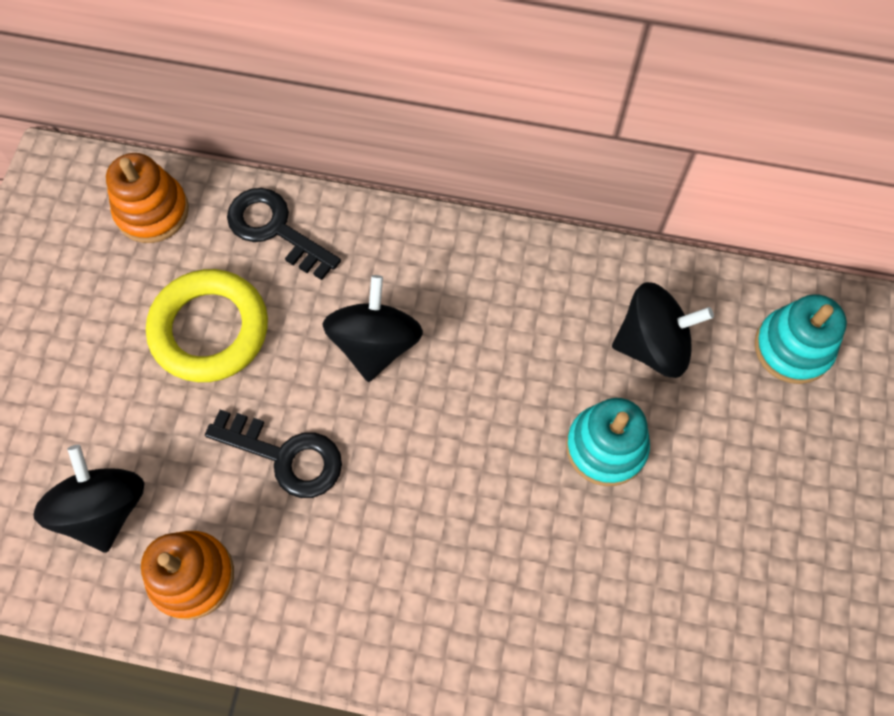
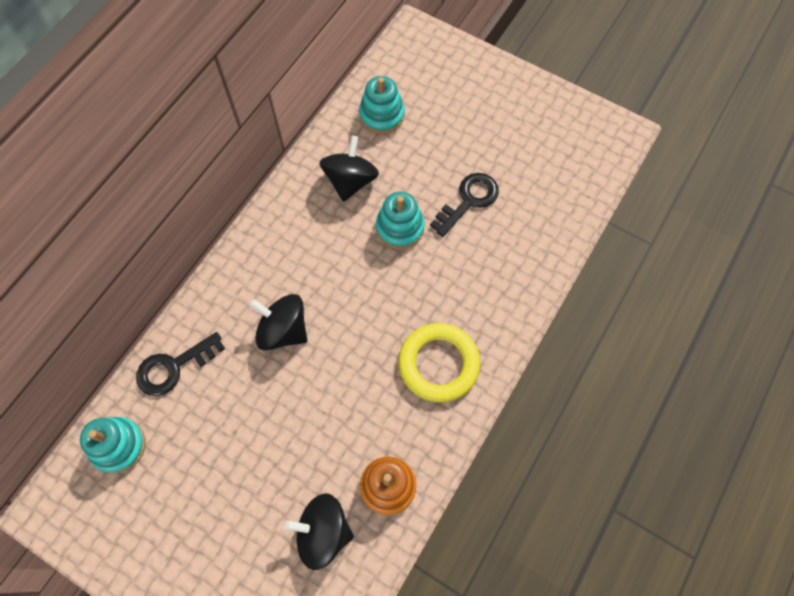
camera: 70 degrees left, 0 degrees up
(152, 211) = (118, 446): orange stacking toy -> turquoise stacking toy
(210, 329) = (227, 430): yellow ring -> yellow ring (438, 364)
(285, 456) = (334, 406): black key -> black key (468, 201)

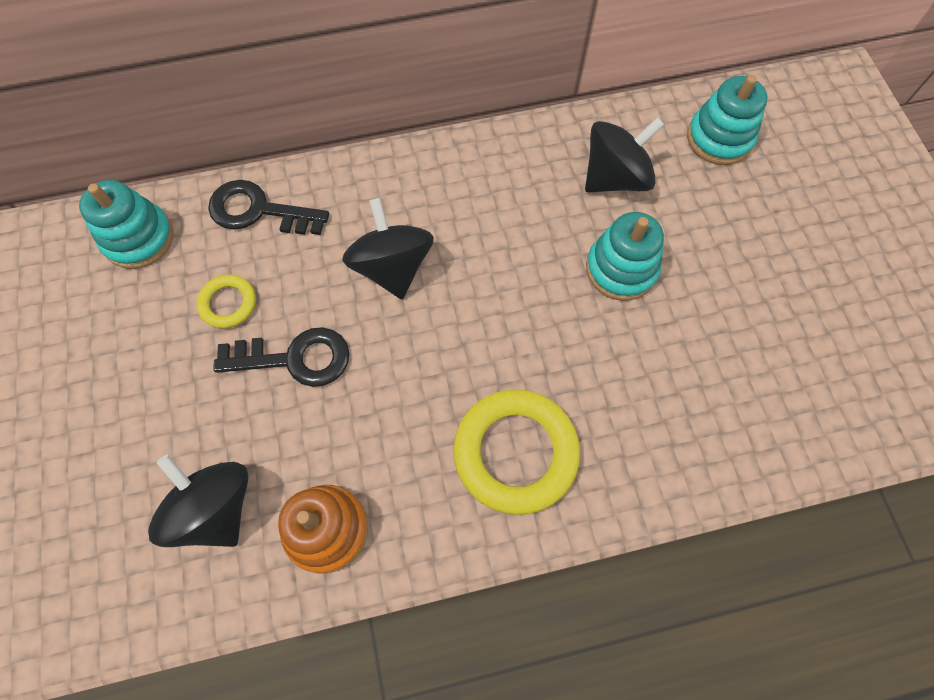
camera: 45 degrees right, 0 degrees up
(214, 431) = (228, 303): none -> yellow ring
(468, 201) = (732, 306): black key -> black key (295, 358)

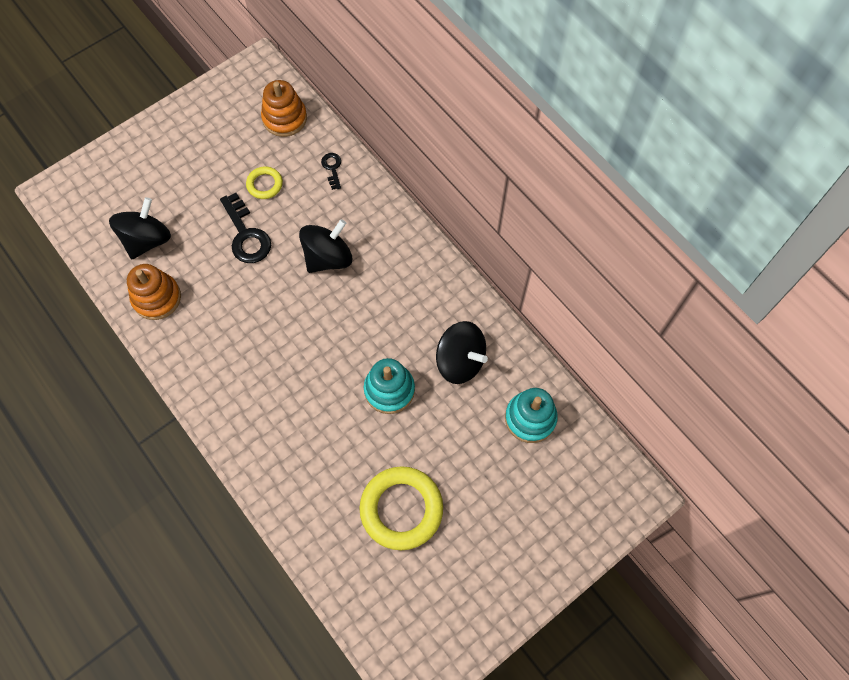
camera: 65 degrees right, 0 degrees up
(139, 238) = (284, 118): turquoise stacking toy -> orange stacking toy
(259, 211) = (332, 168): black key -> black key, size x0.53
(515, 452) = (238, 375): yellow ring -> yellow ring (401, 509)

